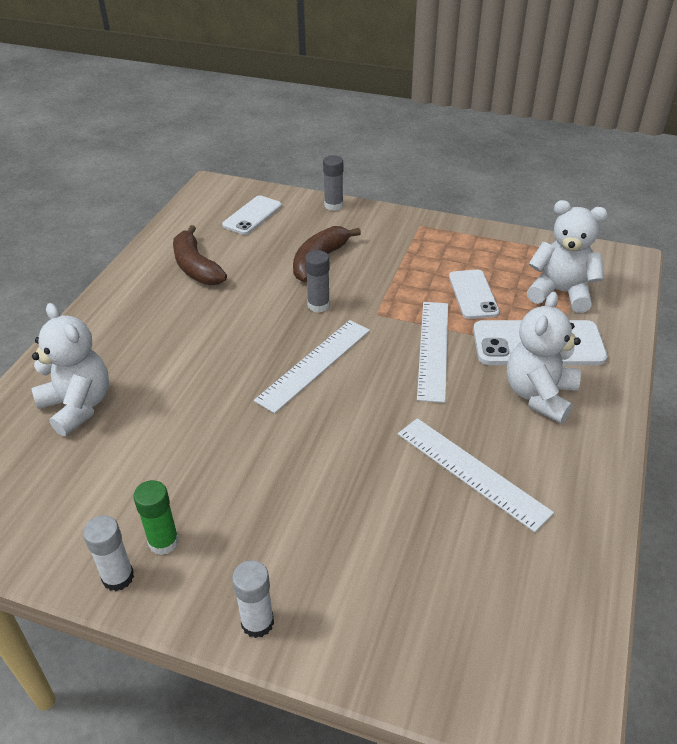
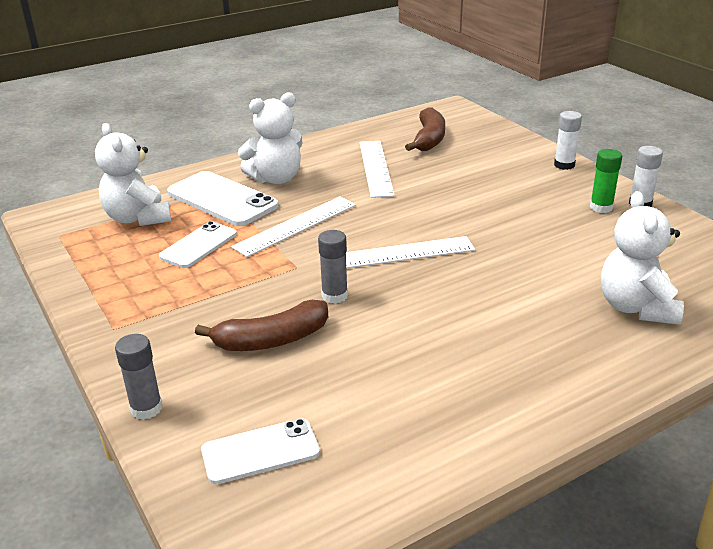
camera: 140 degrees left, 10 degrees down
(196, 267) = (413, 403): brown banana -> brown banana (429, 139)

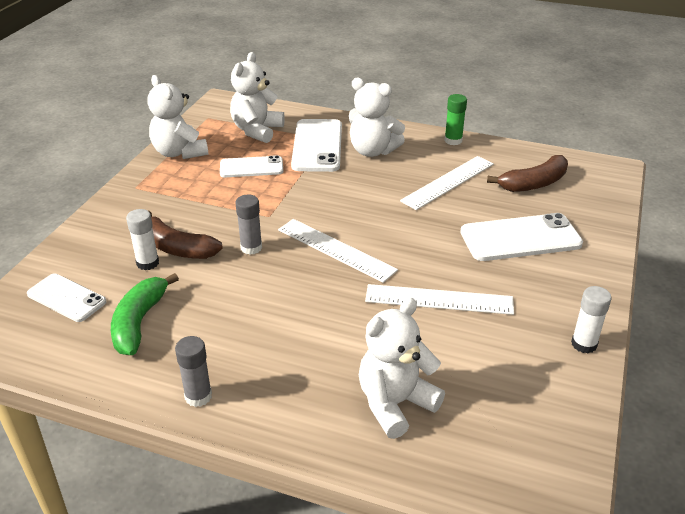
camera: 50 degrees right, 5 degrees up
(95, 276) = (179, 152): none -> white teddy bear
(146, 408) = (72, 238): grey glue stick -> grey glue stick (198, 396)
(296, 226) = (320, 190): white ruler -> white ruler (439, 299)
(371, 410) = (139, 322): none -> green banana
(490, 173) = (520, 238): none -> white phone
(564, 165) = (595, 271): white glue stick -> white glue stick (147, 263)
(601, 207) = (544, 322): green glue stick -> green glue stick (453, 140)

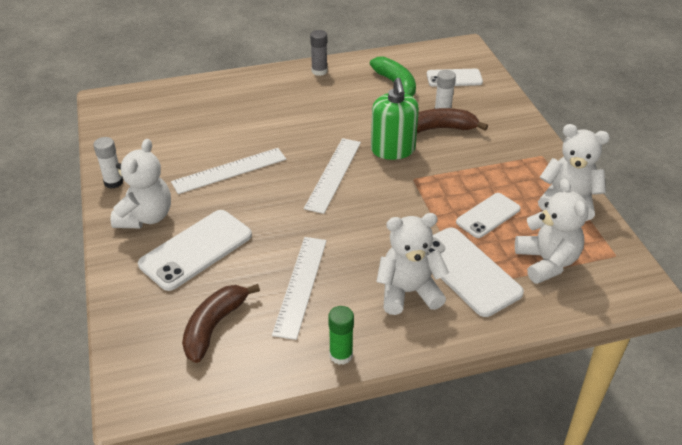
camera: 145 degrees right, 5 degrees up
(251, 248) = (393, 150): grey glue stick -> green soap dispenser
(336, 249) = (333, 174): white ruler -> white ruler turned 75 degrees counterclockwise
(395, 404) = (214, 106): white teddy bear -> white teddy bear (146, 217)

